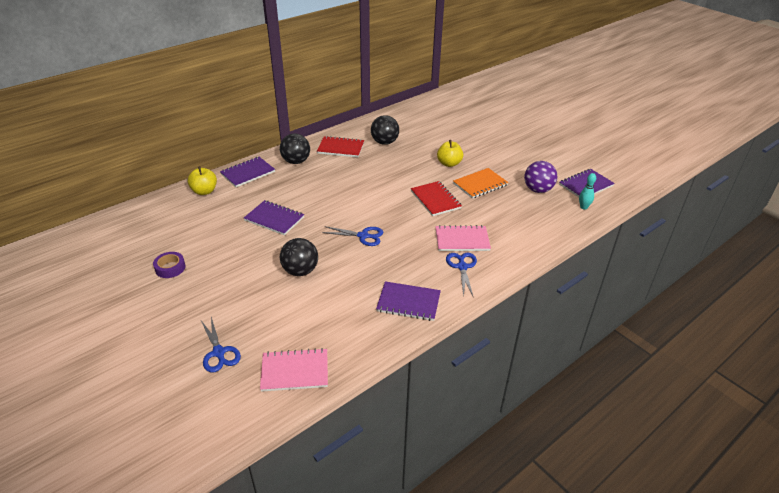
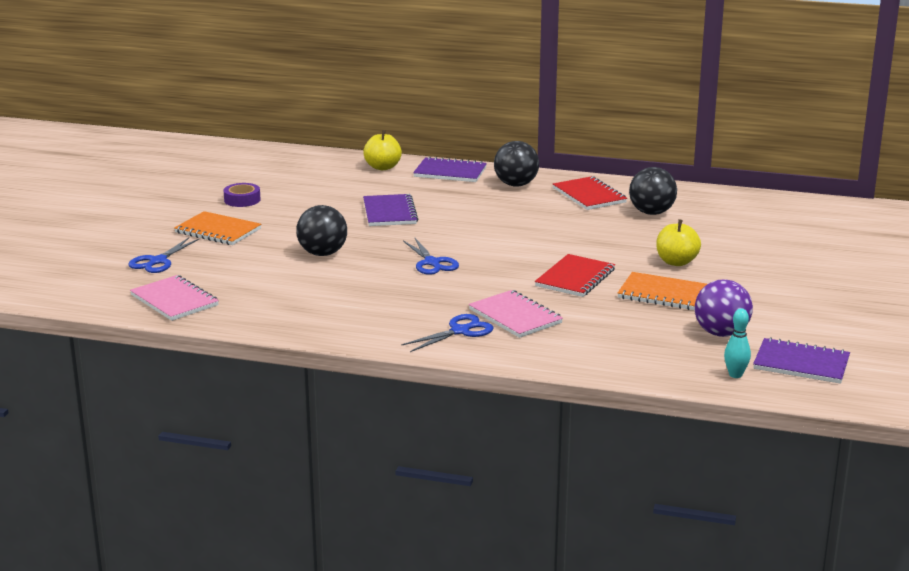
camera: 55 degrees right, 15 degrees down
(206, 301) = (218, 231): none -> orange notebook
(408, 302) = (350, 321): purple notebook -> none

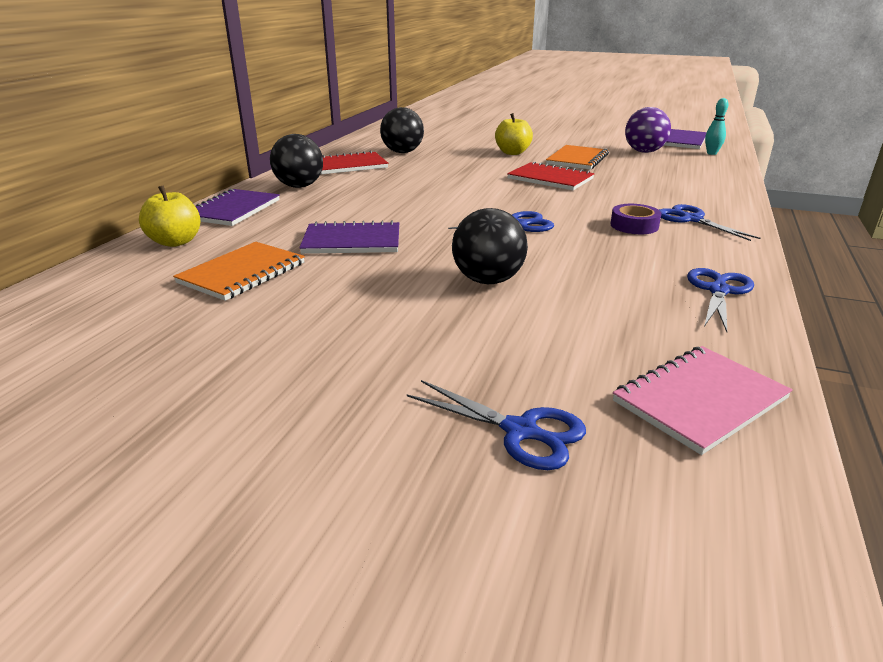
camera: 85 degrees left, 5 degrees up
(218, 231) = (375, 366): orange notebook -> orange notebook (242, 273)
(242, 200) = (229, 346): purple tape -> purple tape (634, 225)
(305, 322) = (718, 291): none -> blue scissors
(515, 316) = (645, 200): pink notebook -> none

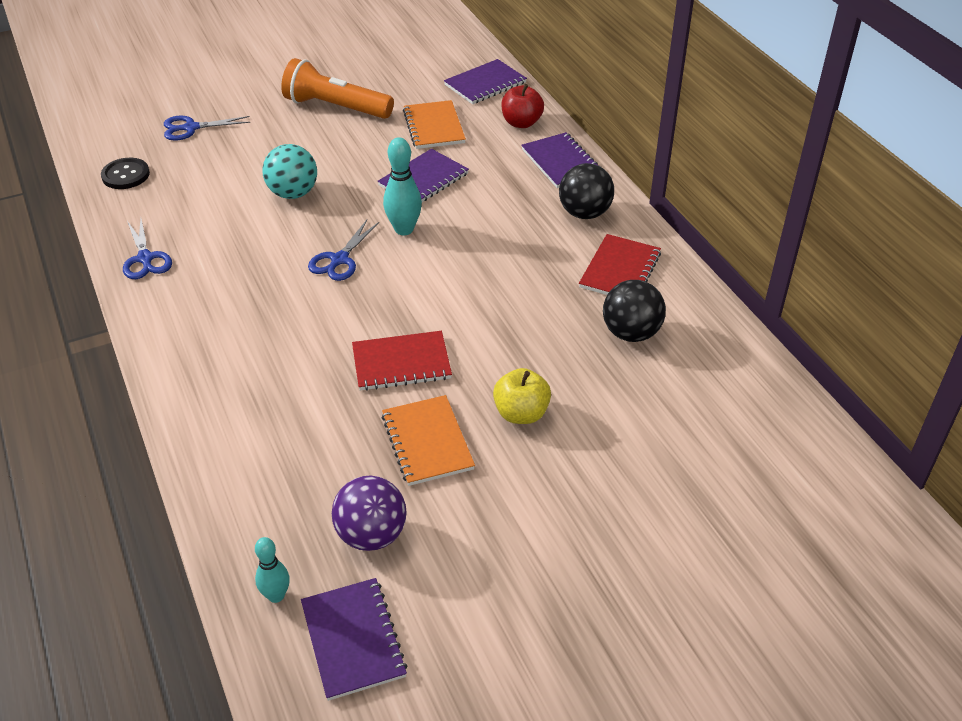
camera: 135 degrees right, 15 degrees up
(92, 286) = (485, 84): none -> purple notebook
(175, 242) = (521, 123): yellow apple -> red apple
(278, 347) = (335, 107): none -> orange flashlight
(435, 222) = (404, 229): none -> turquoise bowling pin
(488, 280) = (293, 193): black ball -> turquoise ball
(634, 225) = (250, 312): purple tape -> none
(692, 219) = (207, 352): blue scissors -> none
(700, 400) = (125, 175): pink notebook -> black button

